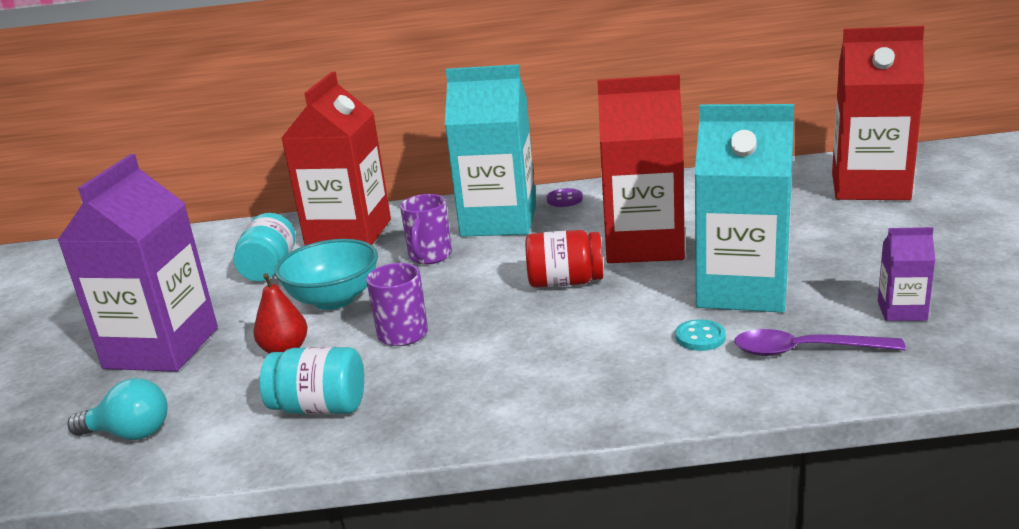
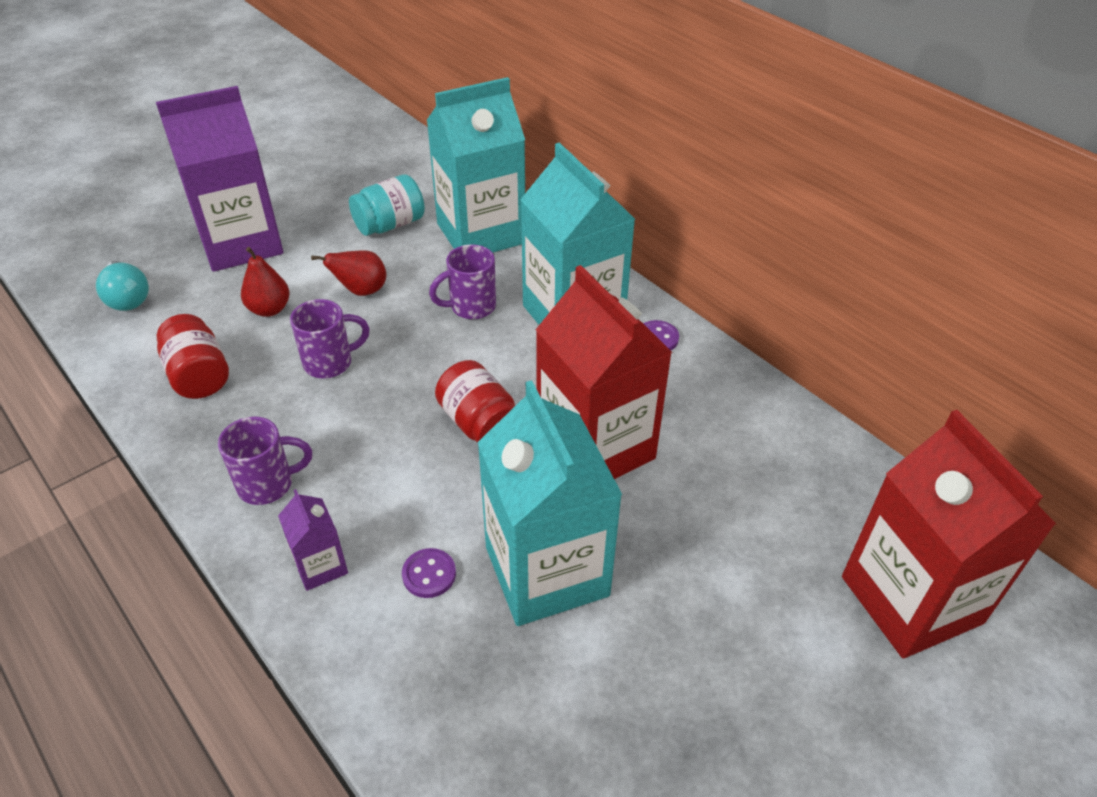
camera: 50 degrees right, 20 degrees up
(320, 407) = (199, 376): turquoise jar -> red jar
(334, 299) = (361, 291): turquoise bowl -> red pear
(349, 233) = (481, 233): red carton -> turquoise carton
(516, 394) = (268, 484): none -> purple mug
(700, 337) = (429, 574): turquoise button -> purple button
(804, 350) = (447, 673): purple spoon -> none
(902, 310) = (585, 739): purple carton -> purple carton (320, 566)

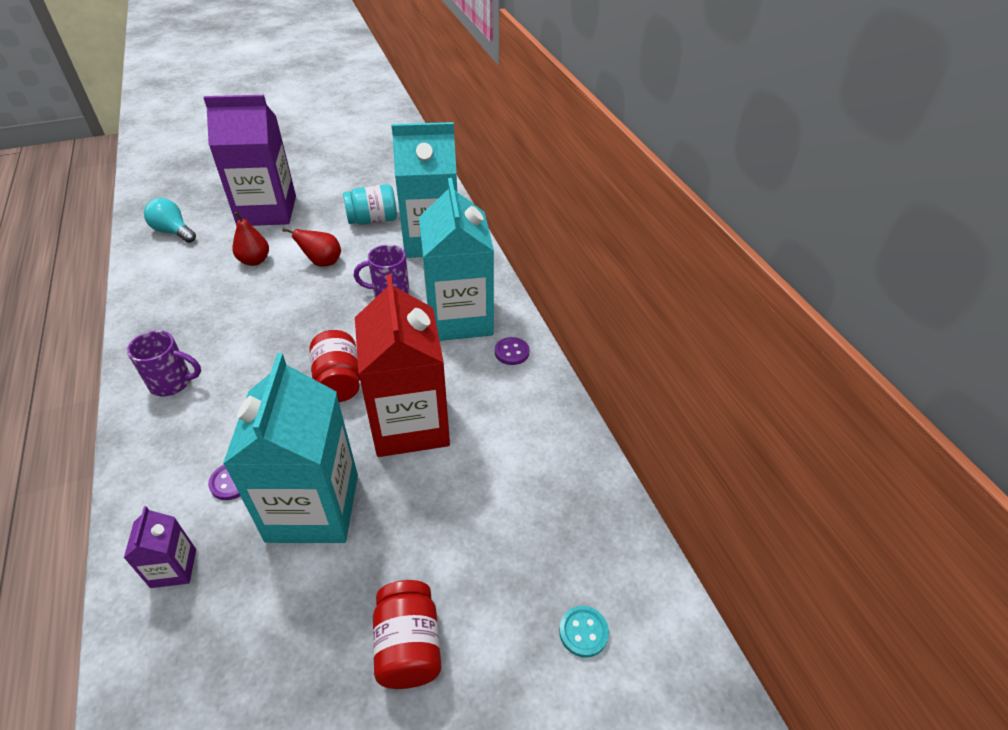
camera: 20 degrees right, 0 degrees up
(127, 298) = (173, 231): turquoise light bulb -> turquoise light bulb turned 135 degrees clockwise
(199, 376) = (181, 295): red jar -> red jar (408, 646)
(320, 566) = (166, 451): purple carton -> purple carton (173, 568)
(330, 362) = (268, 308): purple mug -> none
(911, 600) = (583, 632): red carton -> turquoise button

